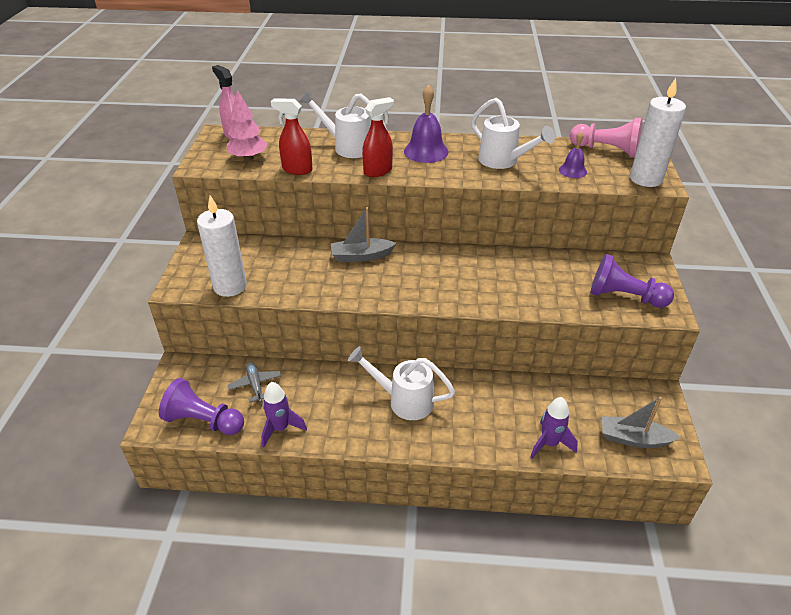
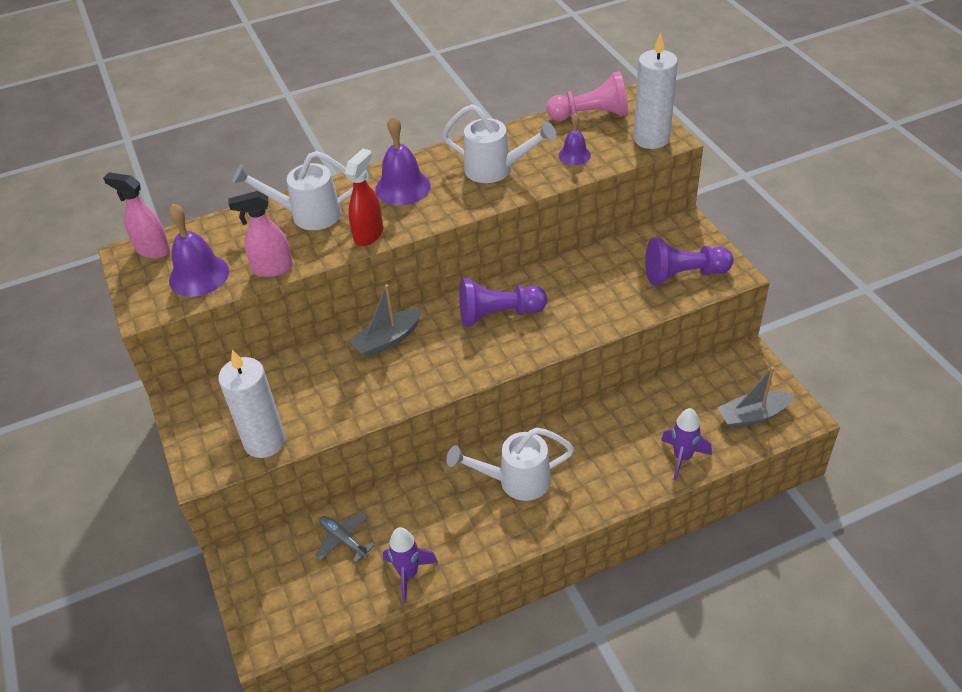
camera: 25 degrees left, 5 degrees up
(203, 421) = (317, 608): purple pawn -> purple pawn (498, 314)
(248, 158) = (199, 275): pink tree -> purple bell
(297, 170) = (272, 269): red spray bottle -> pink spray bottle

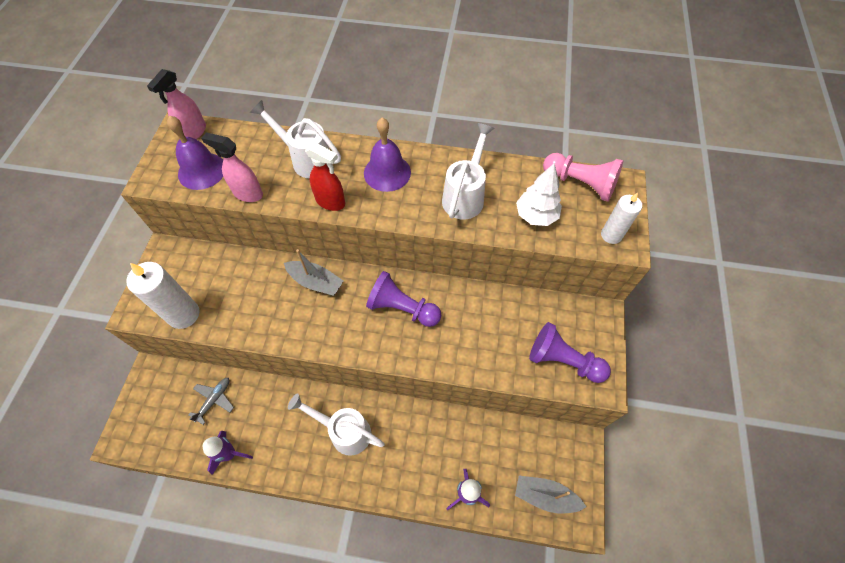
camera: 30 degrees right, 15 degrees up
(152, 250) = (194, 132): pink spray bottle -> pink spray bottle turned 120 degrees counterclockwise
(344, 540) = (214, 400): grey plane -> grey plane turned 45 degrees clockwise
(369, 234) = (330, 202): red spray bottle -> red spray bottle turned 60 degrees clockwise
(387, 340) = (315, 282): grey boat -> grey boat turned 150 degrees counterclockwise
(496, 170) = (465, 195): white watering can -> white watering can turned 120 degrees counterclockwise
(574, 155) = (535, 216): purple bell -> white tree
(651, 139) = (611, 235): white candle -> white candle, size x0.62

